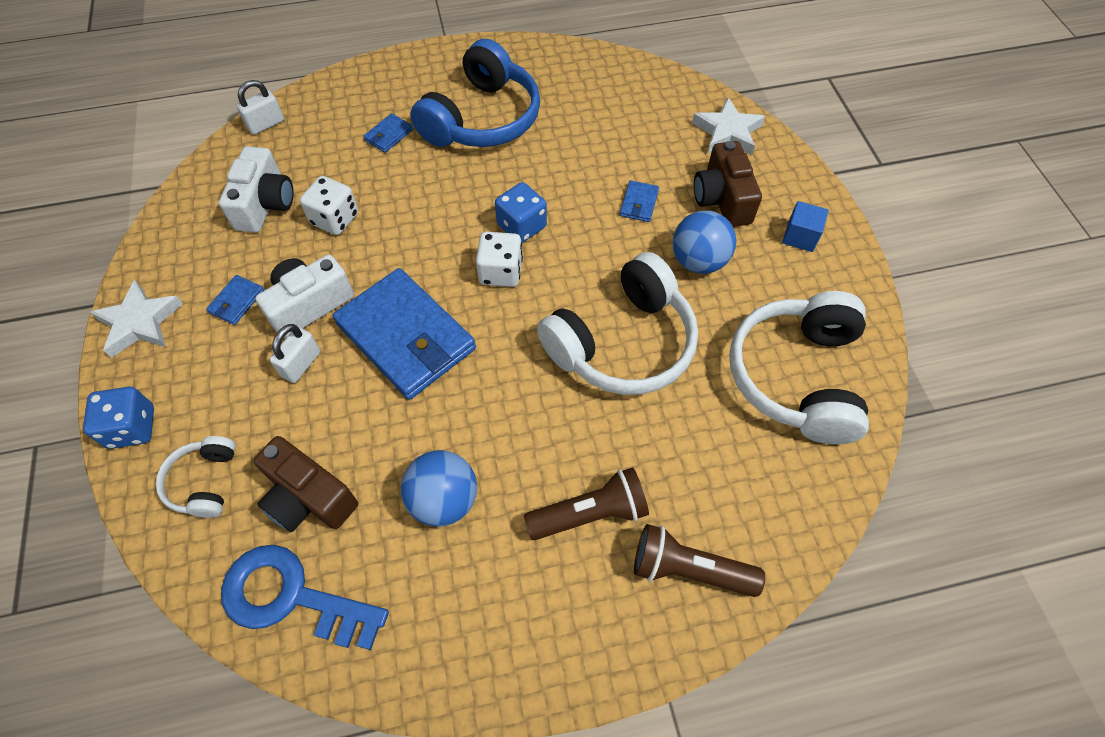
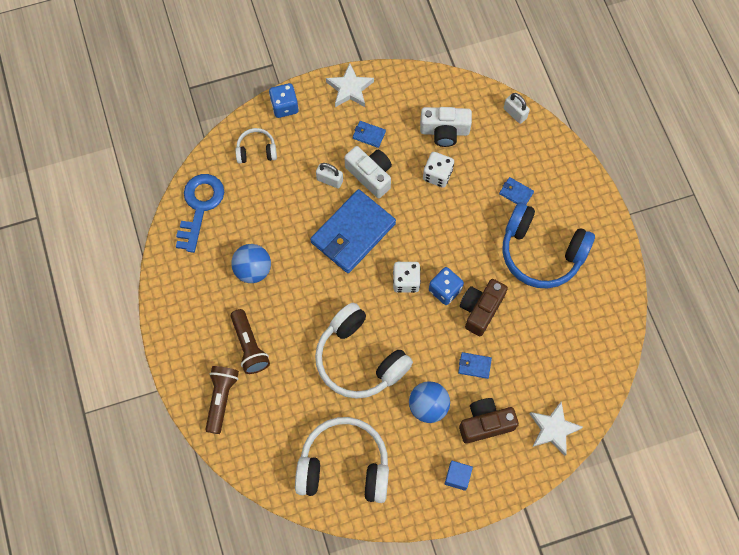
camera: 85 degrees right, 10 degrees up
(308, 497) = (250, 202): brown camera -> brown camera (480, 309)

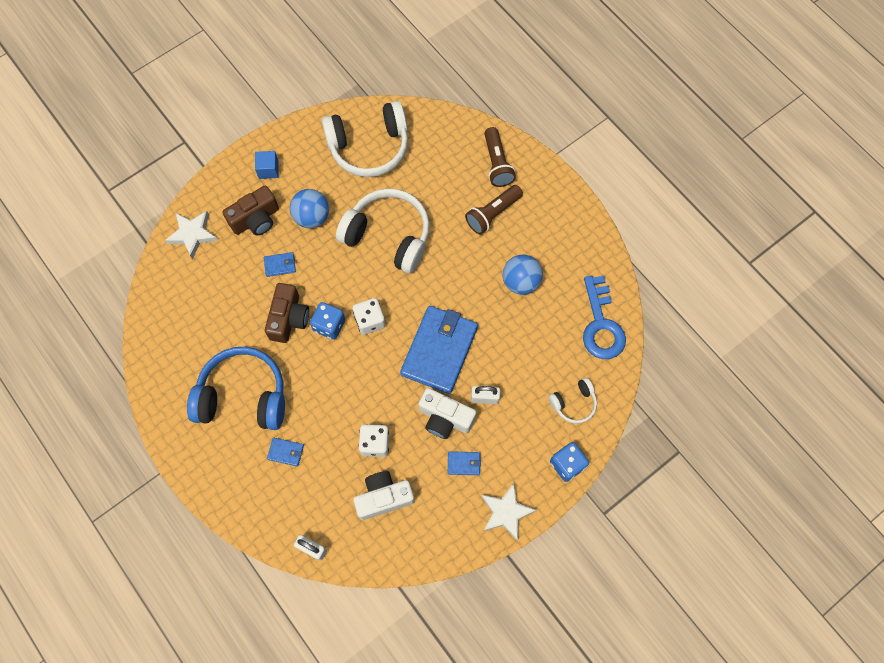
camera: 160 degrees right, 0 degrees up
(249, 346) = (492, 214): brown flashlight -> brown flashlight turned 90 degrees counterclockwise

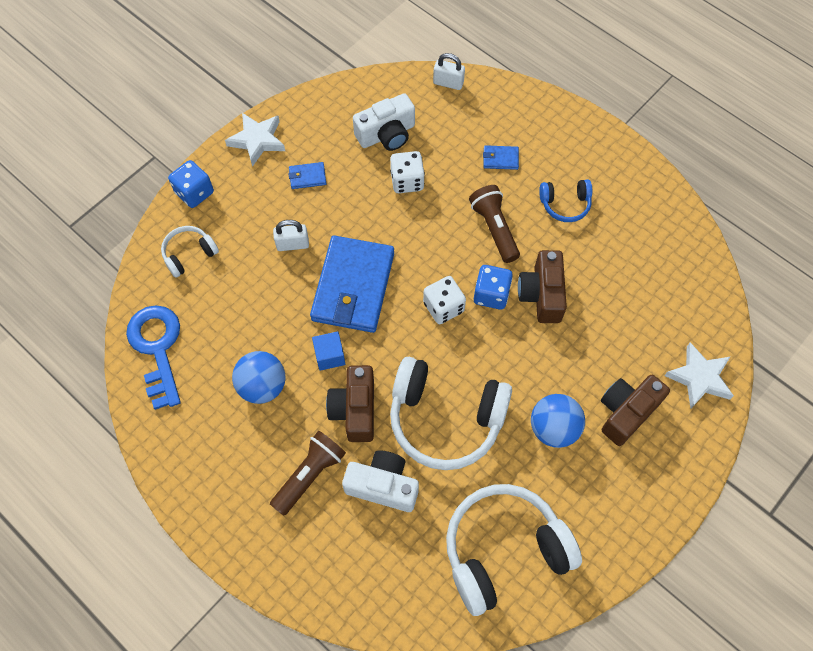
camera: 170 degrees right, 5 degrees down
(243, 396) = (565, 204): blue headphones -> blue headphones, size x0.49
(268, 169) = (635, 488): blue cube -> blue cube (329, 356)
(280, 265) = (574, 357): blue wallet -> none
(445, 418) = (335, 217): white camera -> white camera (383, 486)
(453, 253) = (355, 409): none -> brown camera
(497, 163) = (313, 556): brown flashlight -> brown flashlight (494, 229)

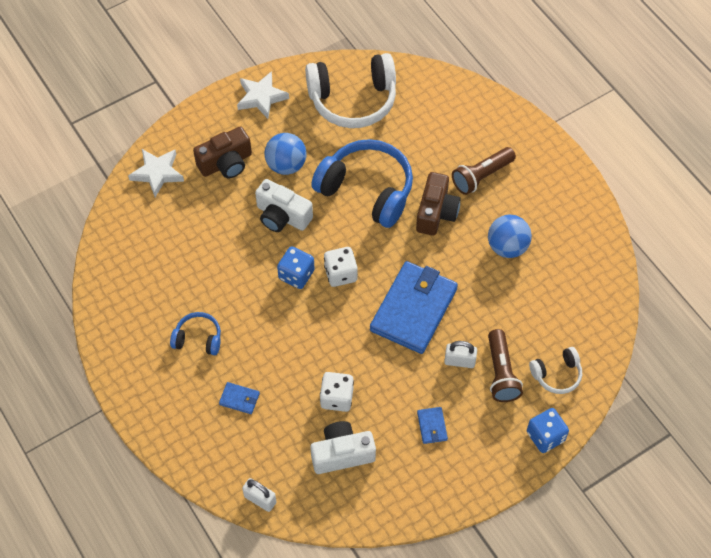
camera: 165 degrees left, 5 degrees down
(157, 348) = (592, 297): blue key -> none
(257, 140) = (474, 480): white star -> white star (261, 97)
(307, 177) = (432, 426): blue wallet -> blue wallet turned 75 degrees clockwise
(329, 356) = (447, 257): blue cube -> none
(383, 486) = (428, 157): white camera -> white camera (282, 216)
(445, 419) = (367, 190): white headphones -> blue headphones
(494, 229) = (271, 331): brown flashlight -> brown flashlight (501, 373)
(541, 294) = (253, 265): brown camera -> none

